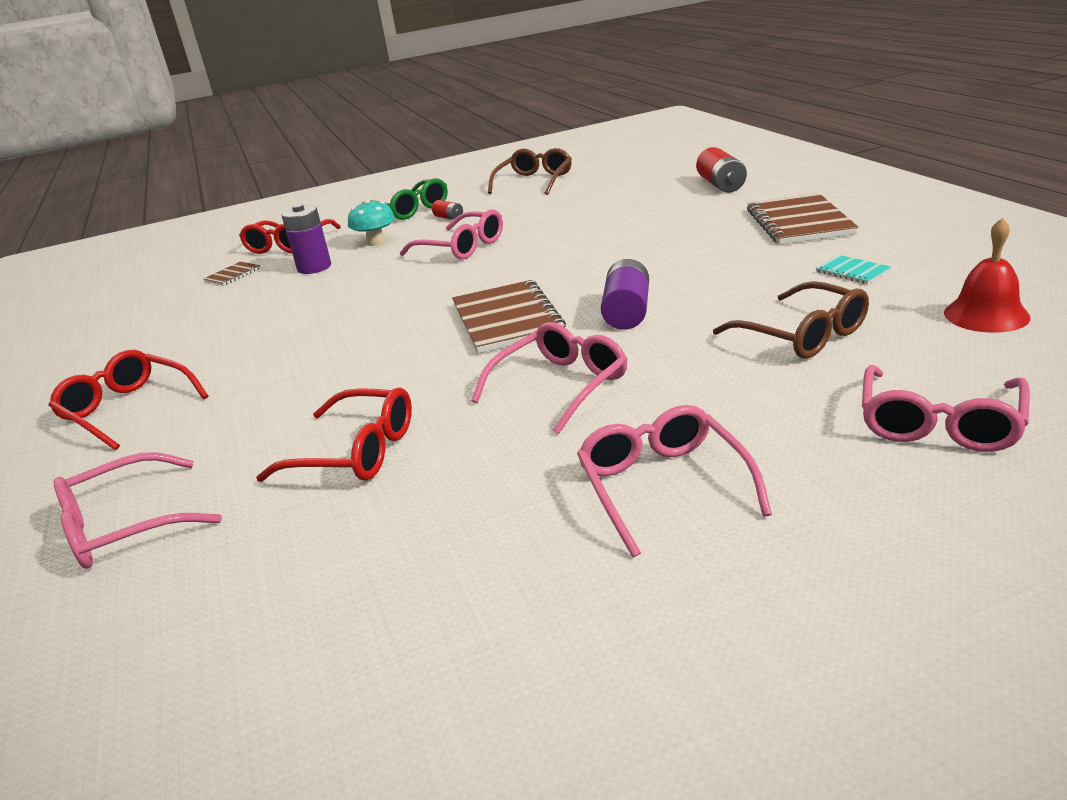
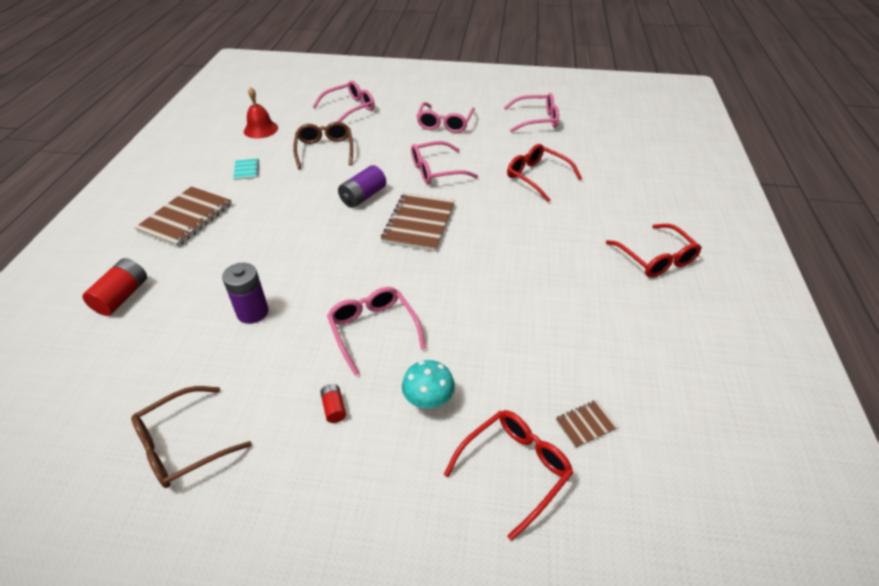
camera: 155 degrees left, 15 degrees up
(126, 525) = (637, 183): pink glasses -> pink glasses (536, 120)
(314, 267) = (503, 382): purple battery -> purple battery (252, 312)
(409, 210) = (348, 473): green glasses -> none

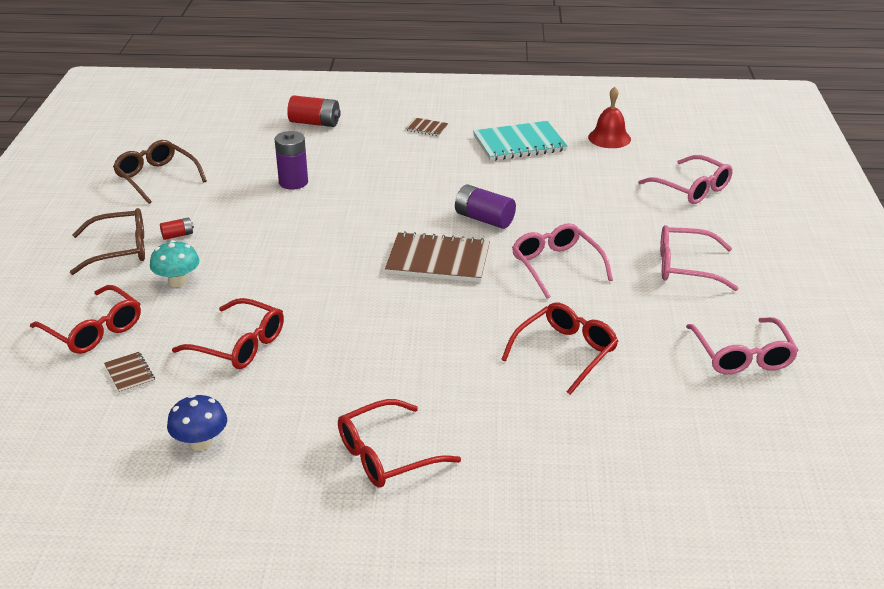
camera: 85 degrees right, 10 degrees down
(186, 218) = (426, 128): brown notebook -> brown notebook, size x0.47
(246, 170) = (519, 143): turquoise notebook -> turquoise notebook, size x2.14
(325, 150) = (576, 184): brown glasses -> brown glasses (119, 250)
(373, 331) = (265, 246): pink glasses -> none
(535, 343) = (239, 345): none -> red glasses
(668, 361) = (200, 442): none -> blue mushroom

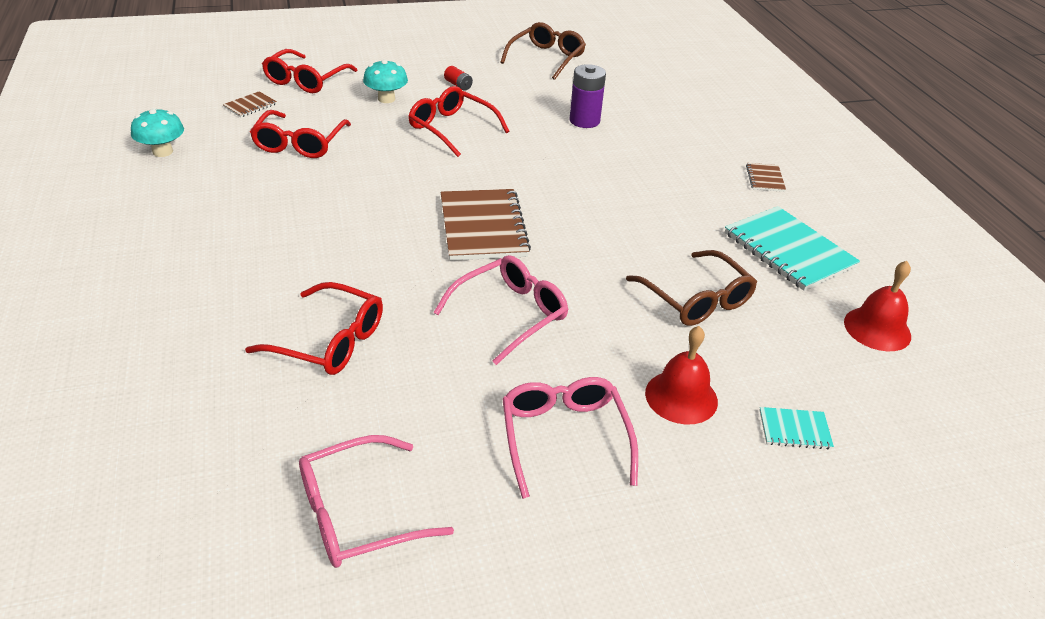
camera: 70 degrees right, 5 degrees up
(119, 250) = (423, 66): brown glasses -> brown glasses (696, 299)
(200, 442) = (162, 152): blue mushroom -> turquoise mushroom
(315, 123) = (712, 111): red battery -> none
(387, 455) = (144, 245): red glasses -> red glasses (452, 129)
(484, 219) = (586, 246): purple battery -> none
(657, 218) = (681, 397): none -> red bell
(691, 188) = (794, 430): pink glasses -> turquoise notebook

